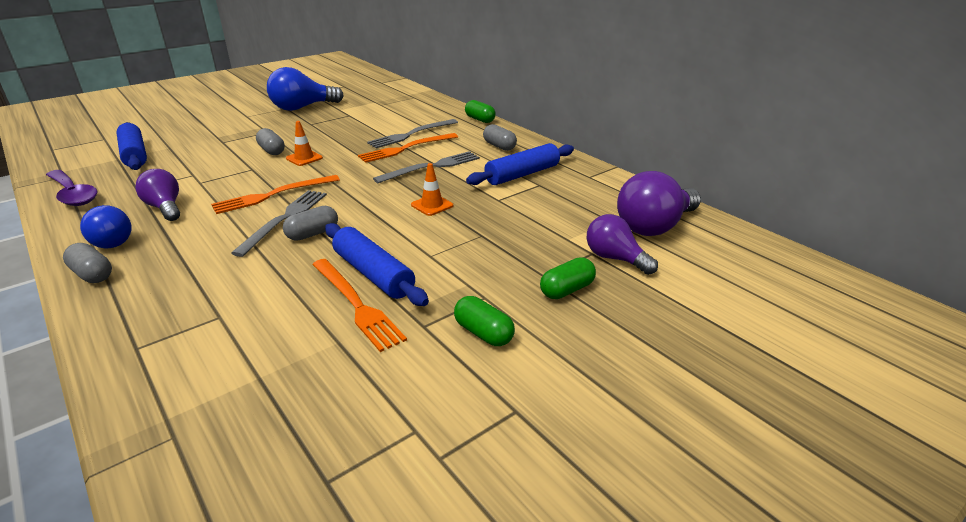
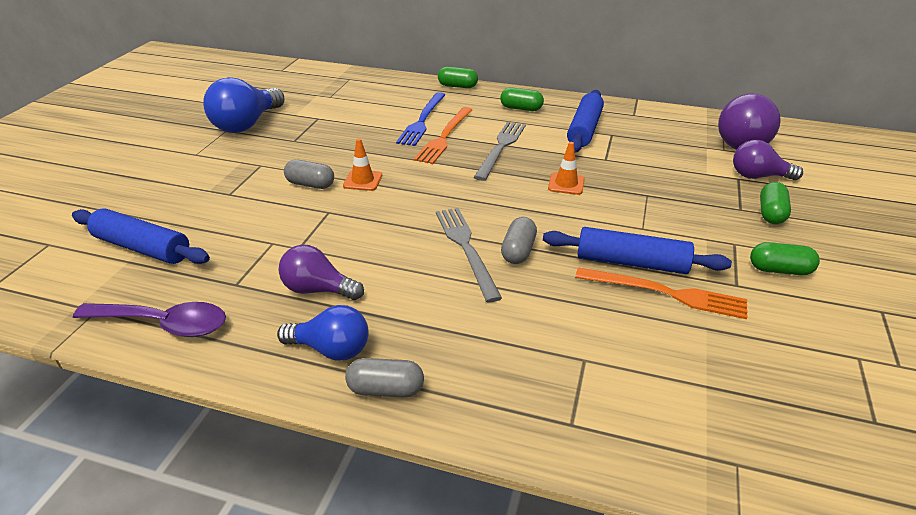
camera: 35 degrees left, 5 degrees up
(273, 195) = (407, 230): orange fork -> none
(411, 134) = (422, 121): grey fork -> blue fork
(499, 146) = (521, 108): grey capsule -> green capsule

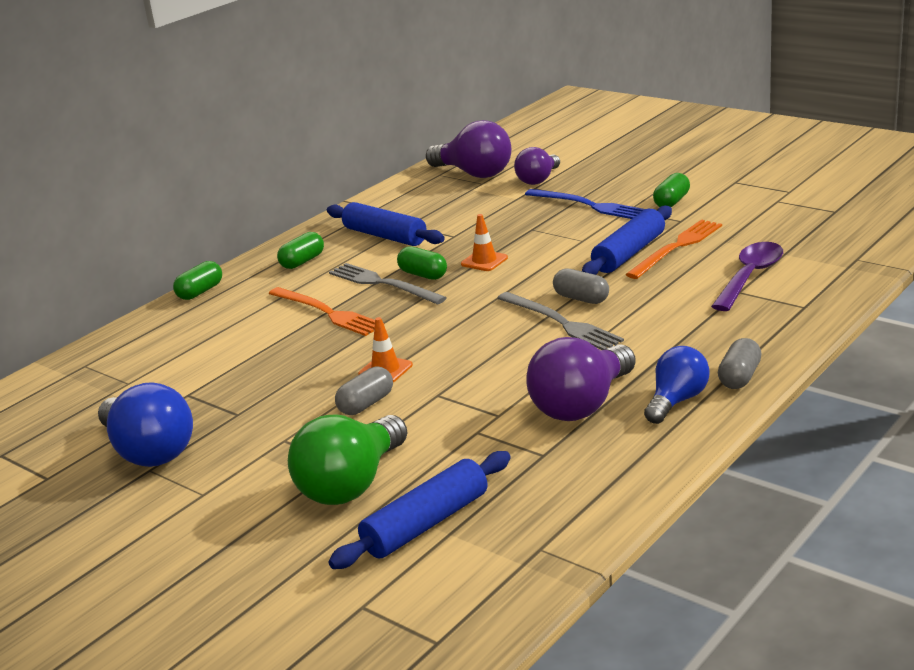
camera: 65 degrees left, 10 degrees down
(164, 324) = (590, 498): purple spoon -> purple spoon (750, 277)
(199, 204) = (351, 484): none -> green light bulb
(318, 290) = (582, 405): purple light bulb -> purple light bulb, size x1.55
(422, 121) = (272, 322): blue fork -> blue fork (588, 205)
(466, 248) = (561, 323): grey fork -> grey fork turned 135 degrees counterclockwise
(771, 213) = (596, 187): green capsule -> green capsule (423, 275)

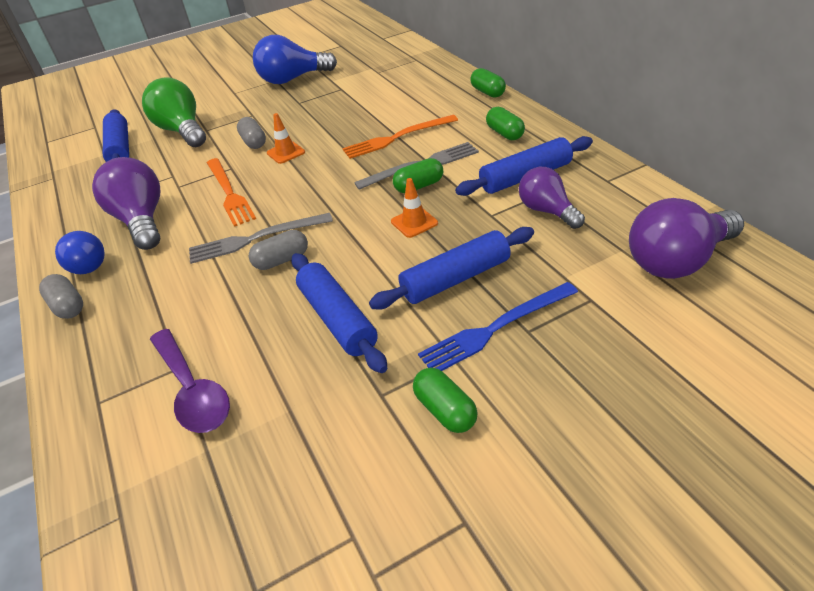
camera: 115 degrees right, 15 degrees up
(538, 180) = (618, 309): purple light bulb -> purple light bulb (547, 211)
(547, 228) = (456, 278): none -> blue rolling pin
(676, 247) = (314, 361): orange fork -> orange fork (229, 193)

